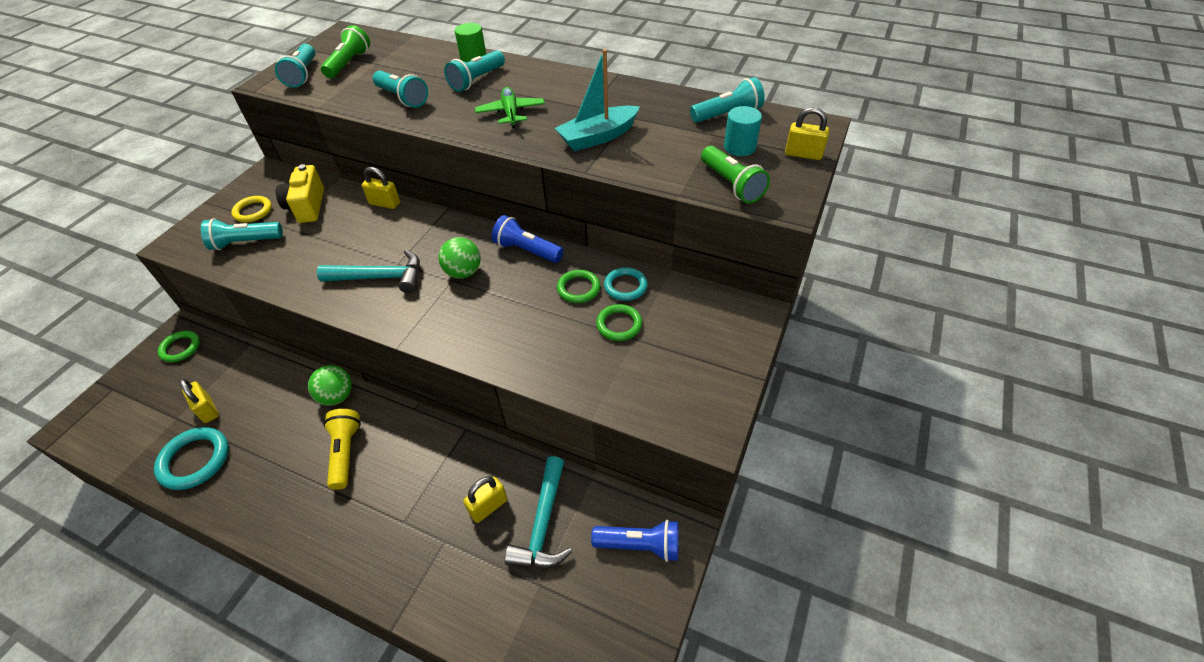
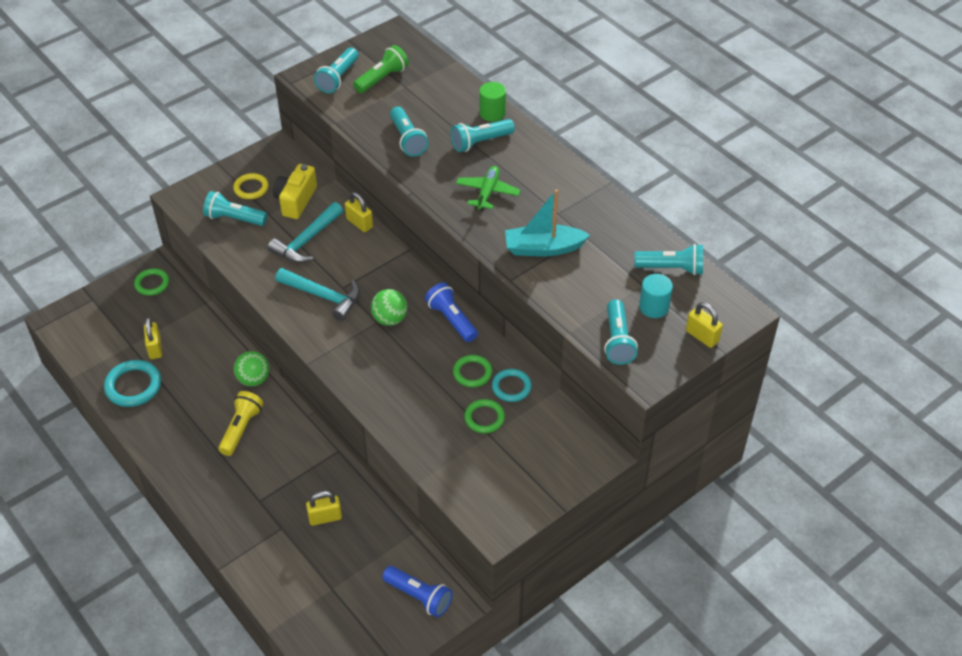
camera: 25 degrees right, 0 degrees up
(543, 524) = (357, 549): turquoise hammer -> turquoise hammer (306, 241)
(731, 185) = (617, 341): green flashlight -> turquoise flashlight

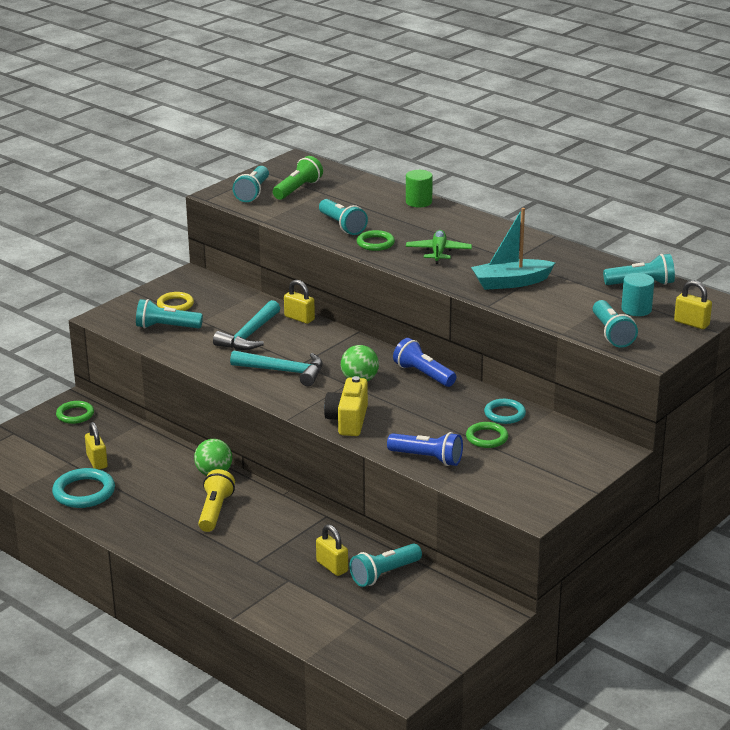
camera: 10 degrees left, 20 degrees down
(296, 200) = (226, 309): yellow camera -> yellow camera (348, 420)
(325, 517) = (332, 566): yellow padlock -> yellow padlock turned 75 degrees clockwise
(419, 596) = (456, 613): blue flashlight -> blue flashlight (427, 458)
(472, 373) = (460, 408): green ring -> green ring (375, 243)
(480, 142) = (416, 221): turquoise flashlight -> turquoise flashlight (384, 574)

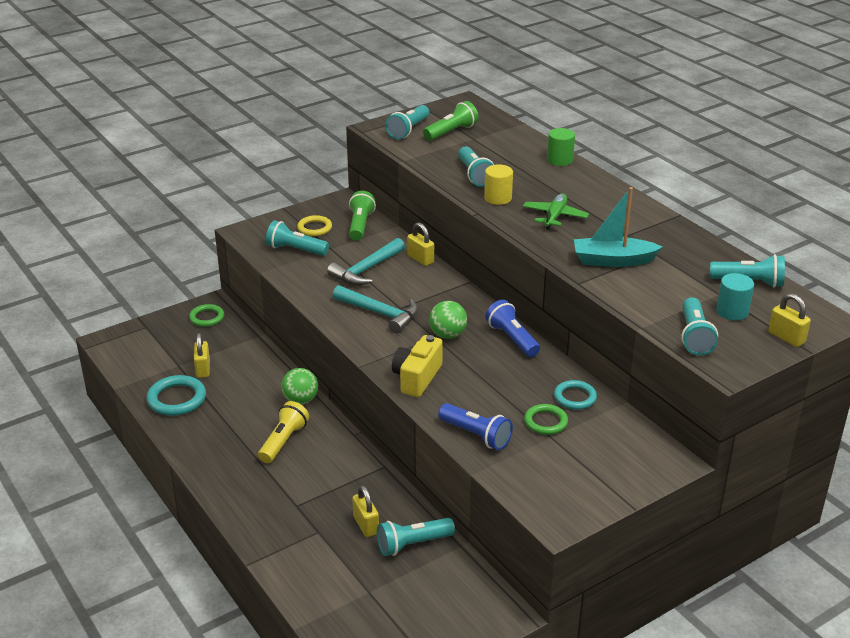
camera: 15 degrees right, 5 degrees up
(221, 296) = (360, 225): none -> green flashlight
(375, 243) = (498, 198): green ring -> yellow cylinder

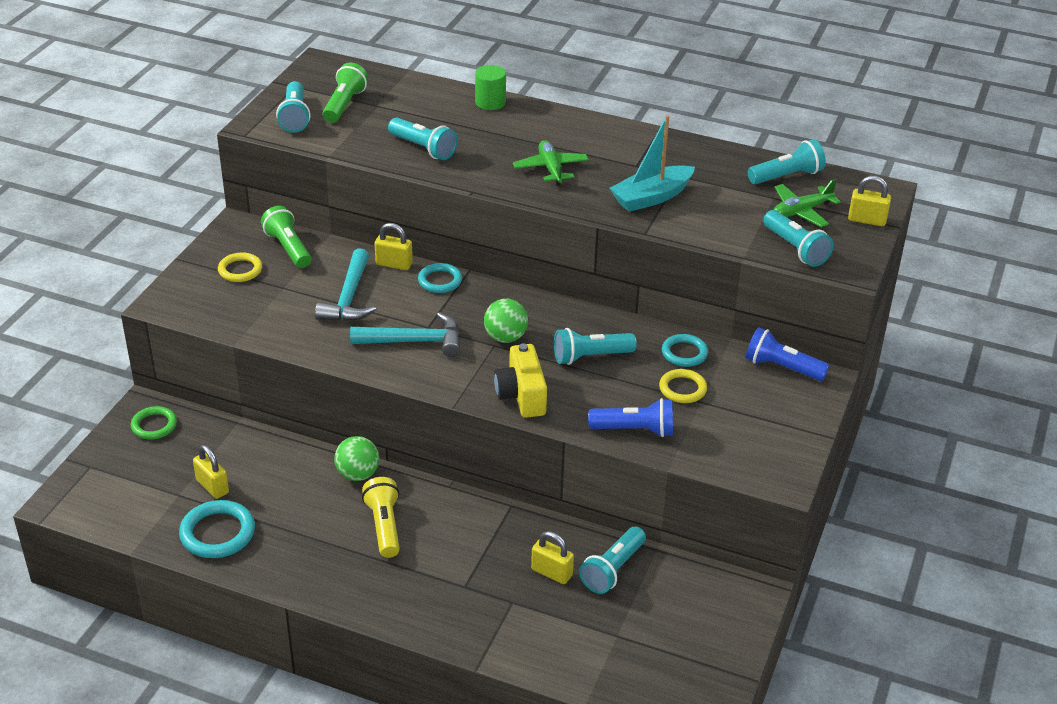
camera: 35 degrees left, 5 degrees up
(296, 250) = (246, 304): turquoise flashlight -> turquoise flashlight (590, 357)
(441, 281) = (440, 281): none -> turquoise ring
(498, 198) = (474, 167): yellow cylinder -> none
(512, 339) = (570, 316): blue flashlight -> blue flashlight (782, 367)
(545, 422) = (682, 389): green ring -> yellow ring
(732, 311) = (801, 211): turquoise cylinder -> green plane

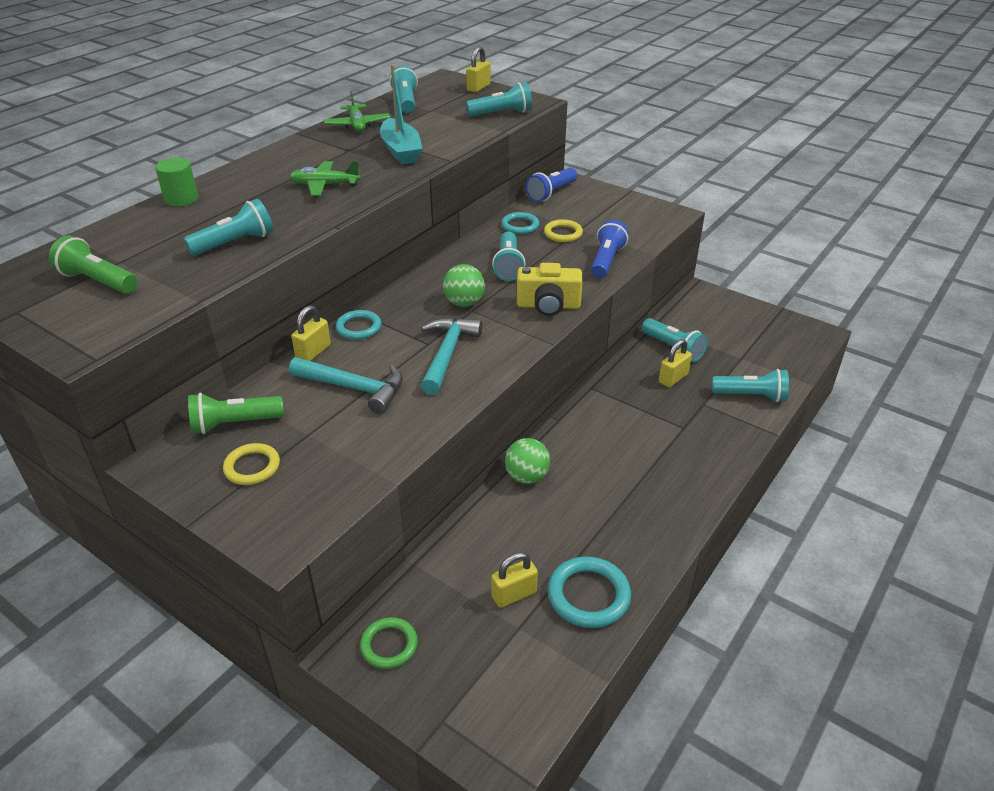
camera: 75 degrees left, 0 degrees up
(295, 117) = (90, 317): turquoise flashlight -> turquoise flashlight (751, 396)
(384, 526) = (602, 467): yellow flashlight -> none
(801, 211) = (455, 104): green plane -> green plane (357, 125)

